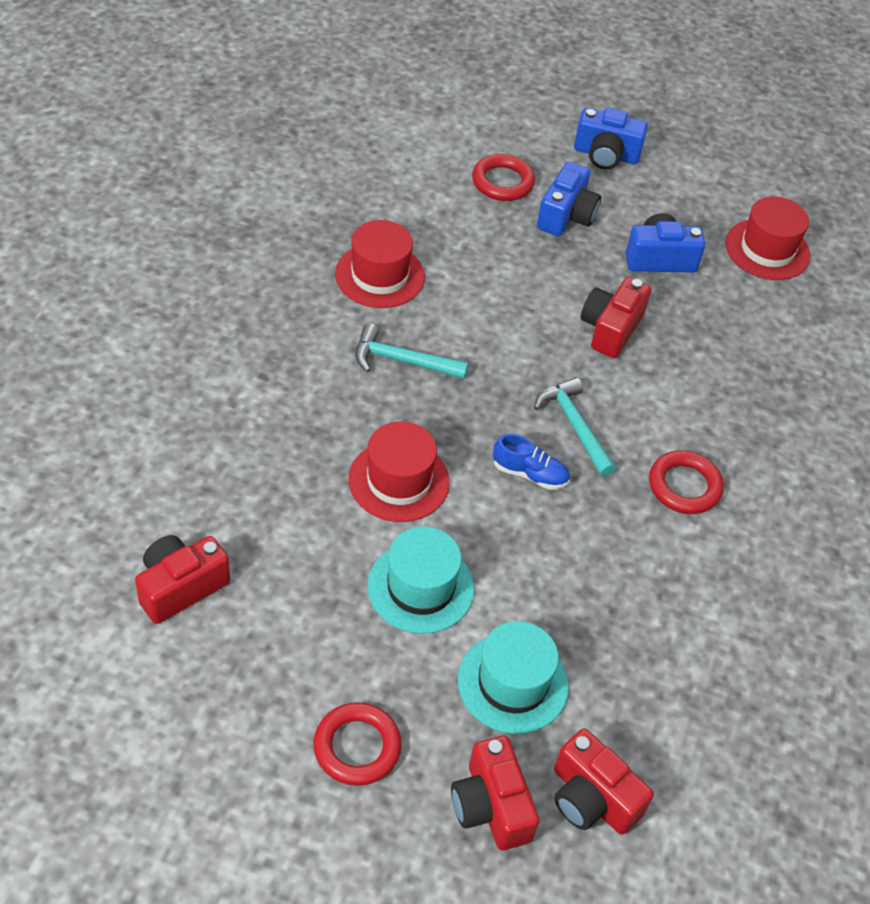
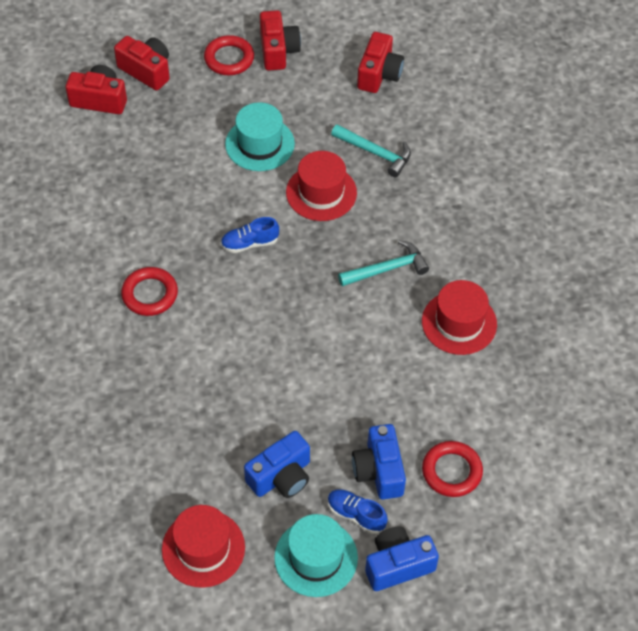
camera: 150 degrees right, 5 degrees up
(513, 683) = (175, 127): turquoise hat -> turquoise hat (316, 557)
(574, 426) = (245, 292): turquoise hammer -> turquoise hammer (375, 153)
(610, 329) = (273, 384): red camera -> red camera (278, 51)
(613, 200) = (356, 515): none -> blue shoe

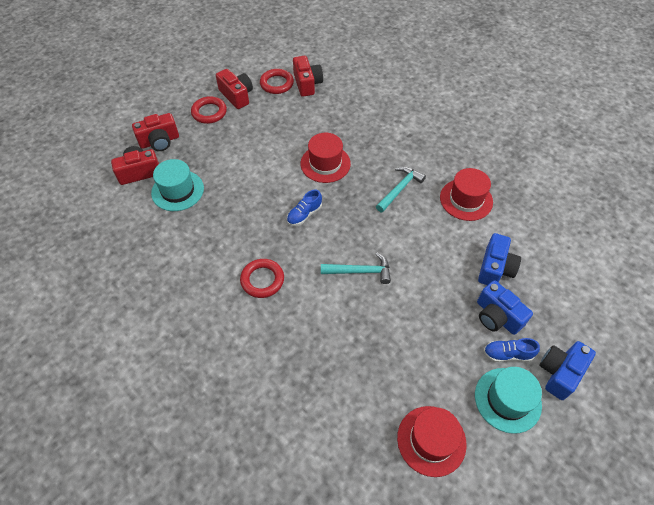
camera: 30 degrees left, 0 degrees up
(146, 71) = (159, 141): red camera -> red camera turned 150 degrees clockwise
(259, 144) = (265, 152): turquoise hat -> turquoise hat (177, 190)
(281, 476) = (441, 356): blue camera -> blue camera (495, 268)
(375, 153) = (339, 127): turquoise hammer -> turquoise hammer (360, 271)
(451, 471) = (538, 291): red ring -> red ring (277, 84)

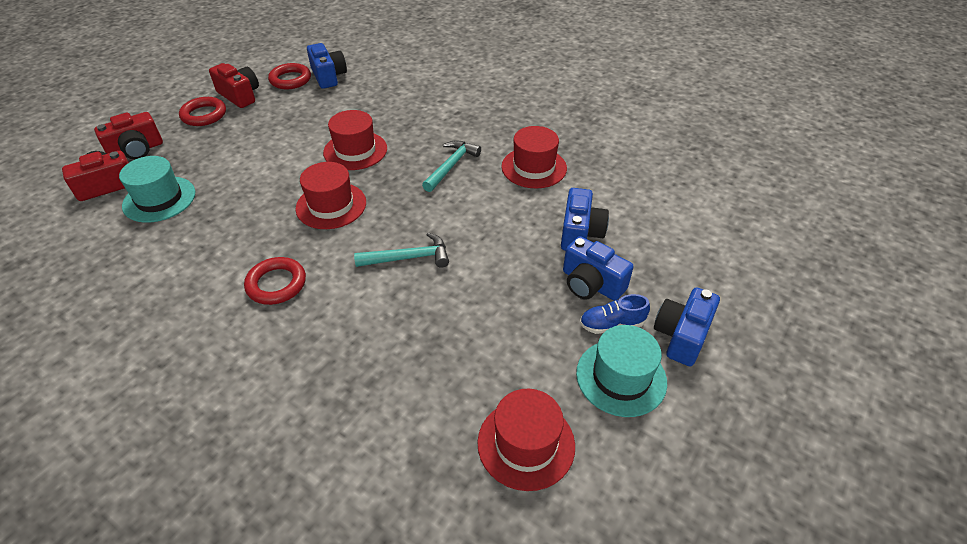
camera: 10 degrees left, 10 degrees down
(304, 214) = (331, 205): blue shoe -> red hat
(307, 84) = (328, 76): red camera -> blue camera

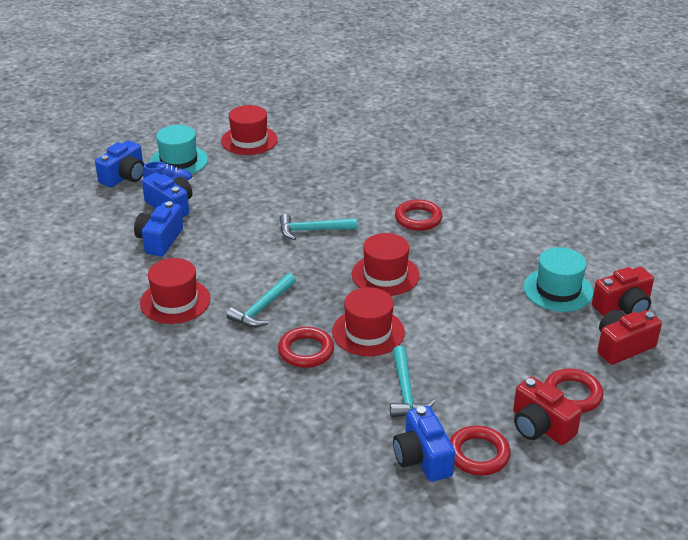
camera: 175 degrees left, 10 degrees down
(331, 111) = (405, 391): none -> turquoise hammer
(409, 133) = (306, 351): none -> red ring

